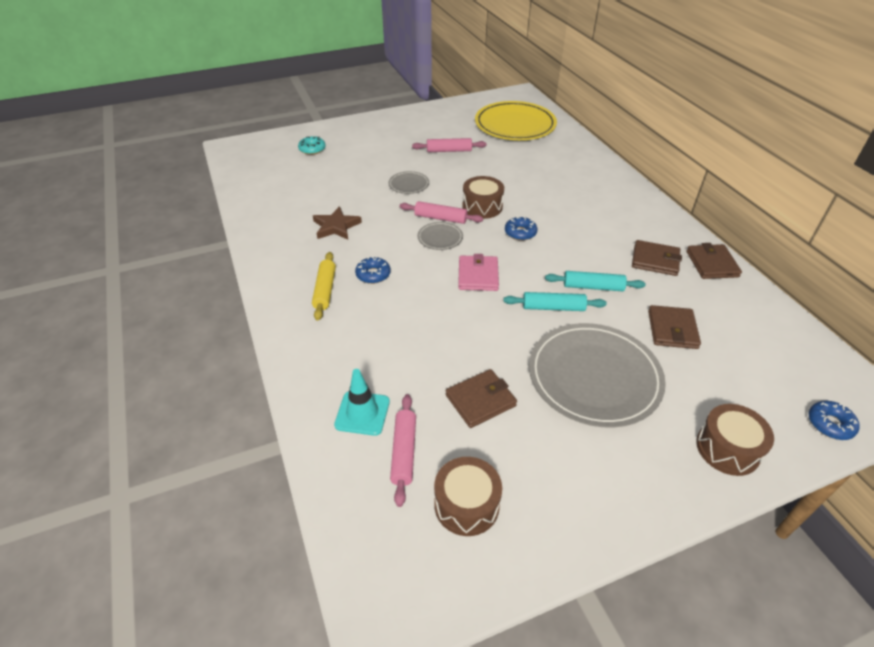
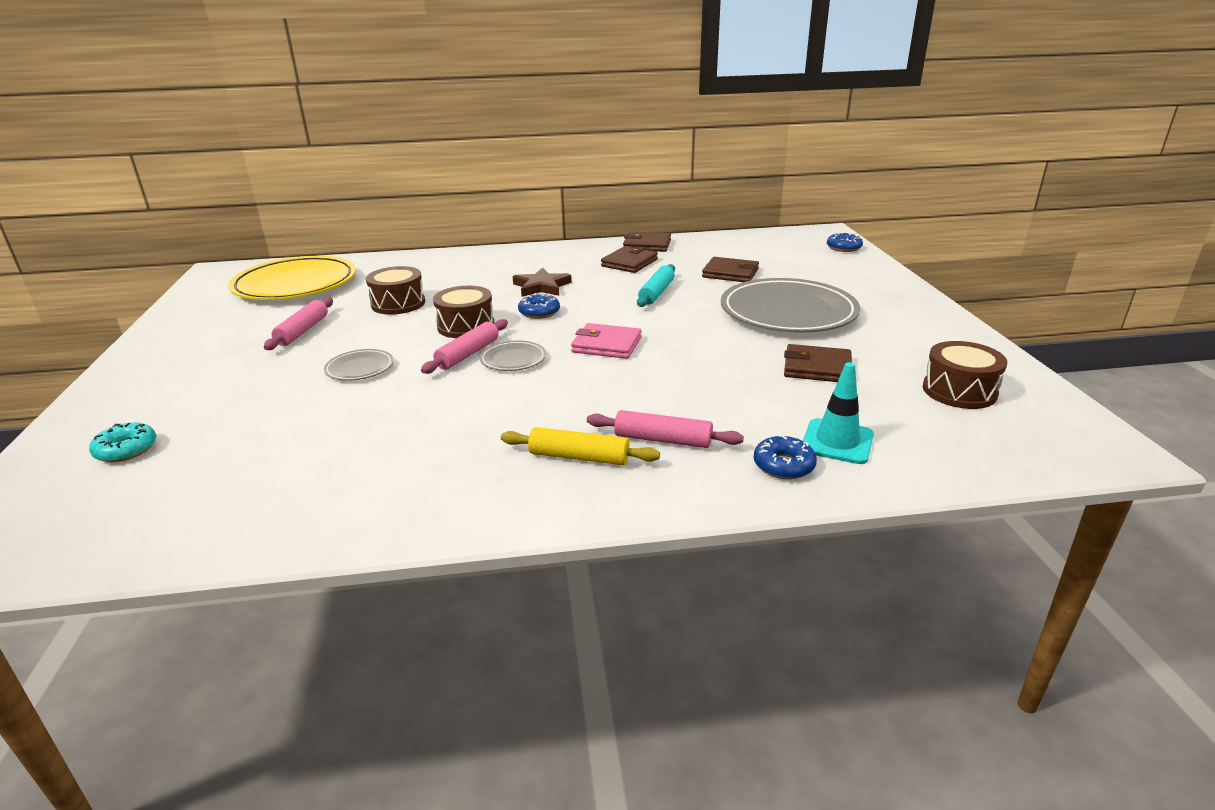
camera: 75 degrees left, 15 degrees down
(336, 226) = (416, 438): brown star -> brown star (541, 286)
(373, 274) = (564, 414): blue donut -> blue donut (783, 465)
(404, 452) = (896, 419): pink rolling pin -> pink rolling pin (663, 440)
(480, 400) = (817, 368): brown wallet -> brown wallet turned 60 degrees counterclockwise
(553, 307) = (681, 314): turquoise rolling pin -> none
(727, 449) = (871, 280): brown drum -> brown drum (398, 304)

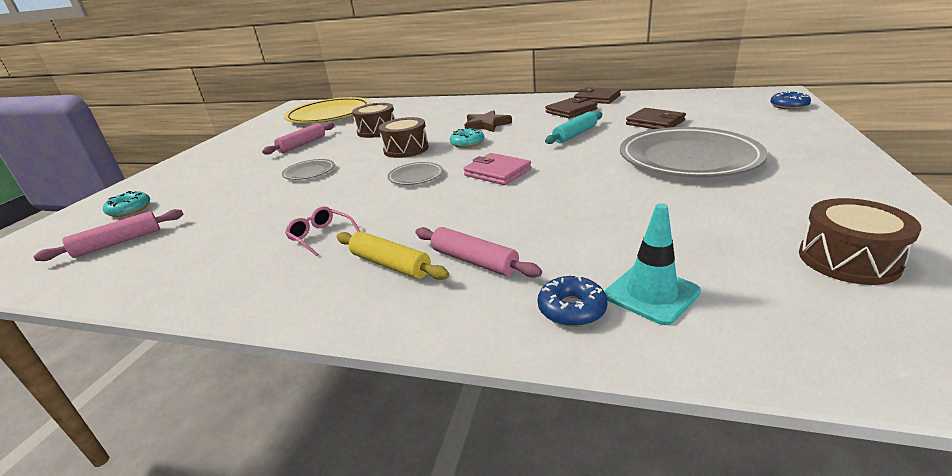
camera: 25 degrees right, 0 degrees up
(465, 441) = (321, 236): none -> pink glasses
(468, 354) = (387, 169): pink rolling pin -> pink rolling pin (118, 242)
(539, 312) = (467, 143): blue donut -> turquoise donut
(817, 368) = (682, 213): brown wallet -> none

